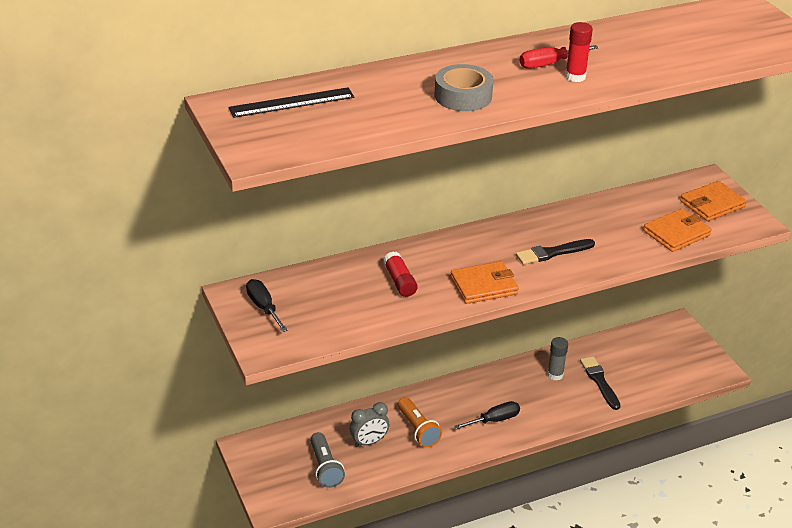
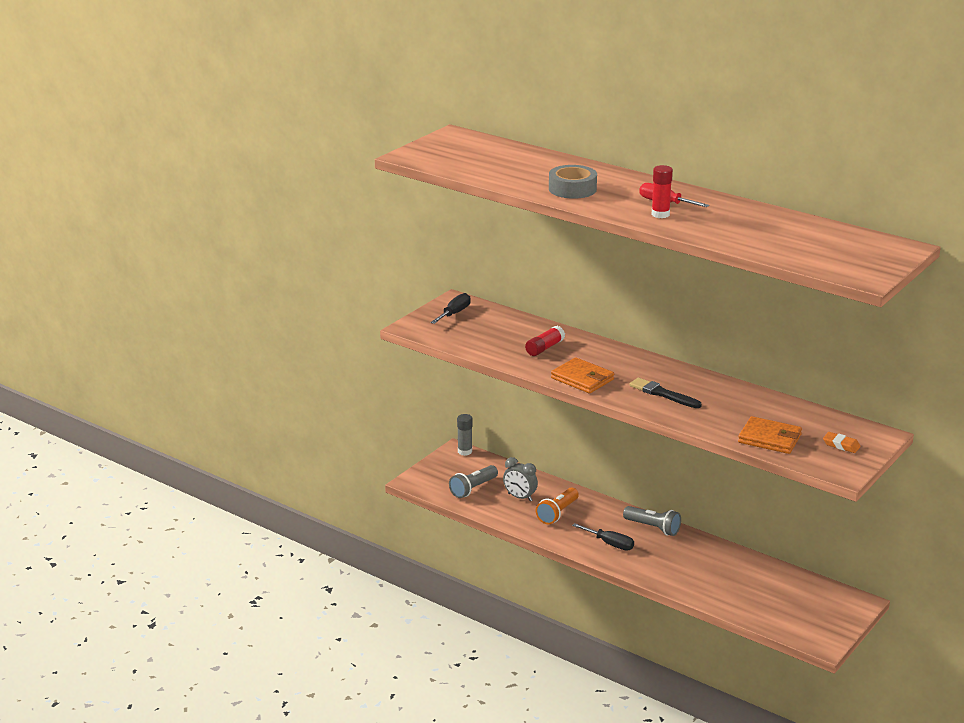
camera: 60 degrees right, 10 degrees down
(292, 102) = (485, 149): black ruler -> none
(490, 381) = (653, 528): none -> grey flashlight
(555, 375) = (701, 556): grey glue stick -> grey glue stick (465, 451)
(599, 381) = (722, 581): black brush -> none
(712, 204) = (841, 445): orange wallet -> orange eraser

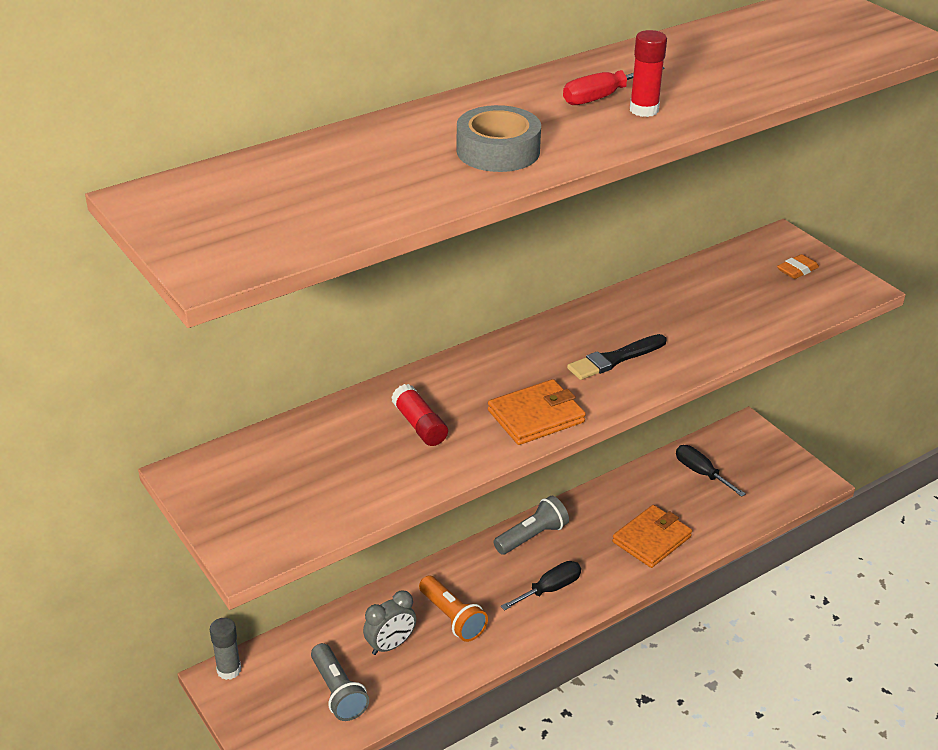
camera: 70 degrees left, 10 degrees up
(454, 313) = (235, 488): black screwdriver -> black screwdriver (701, 473)
(769, 438) = (765, 313): orange wallet -> orange wallet (651, 539)

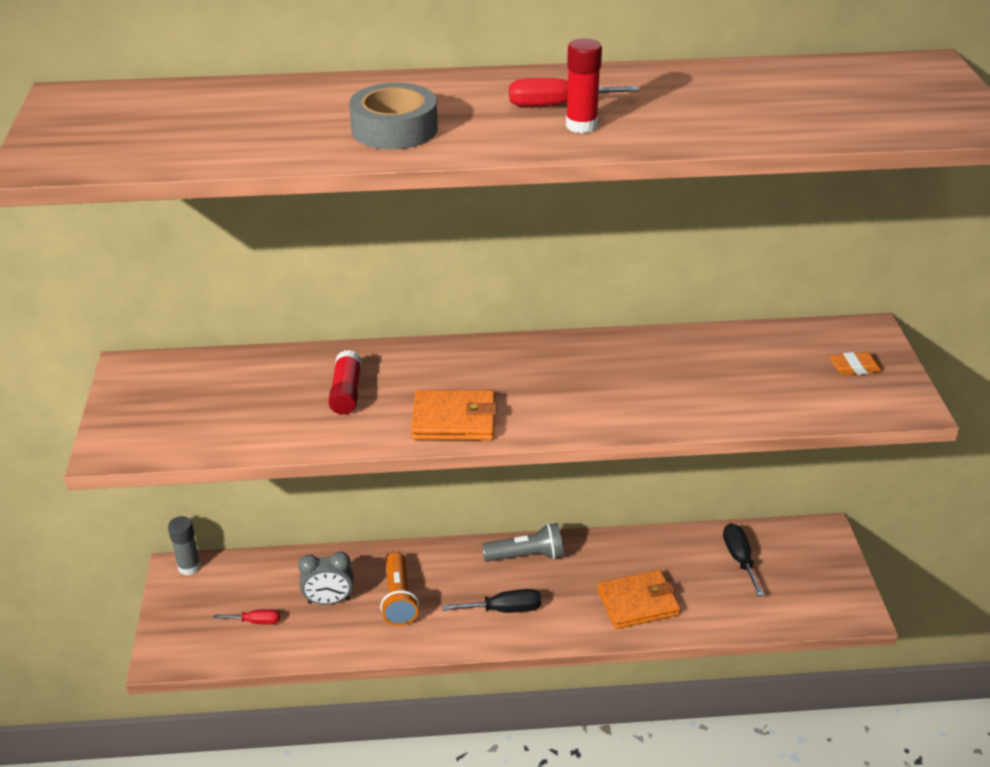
camera: 30 degrees right, 0 degrees up
(338, 692) = (256, 621): grey flashlight -> red screwdriver
(615, 359) = (579, 393): black brush -> none

